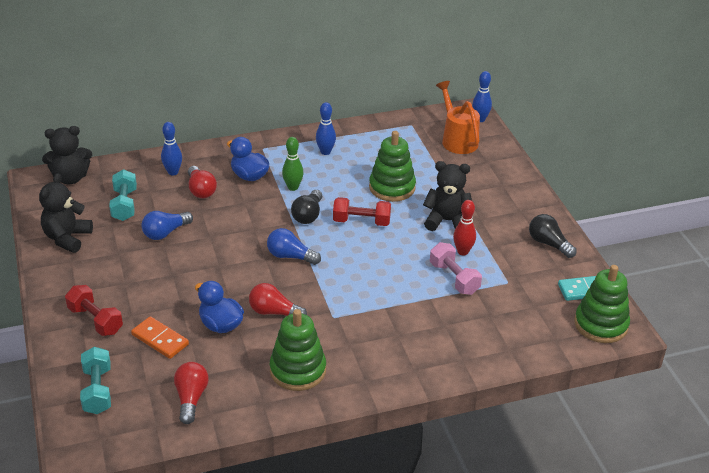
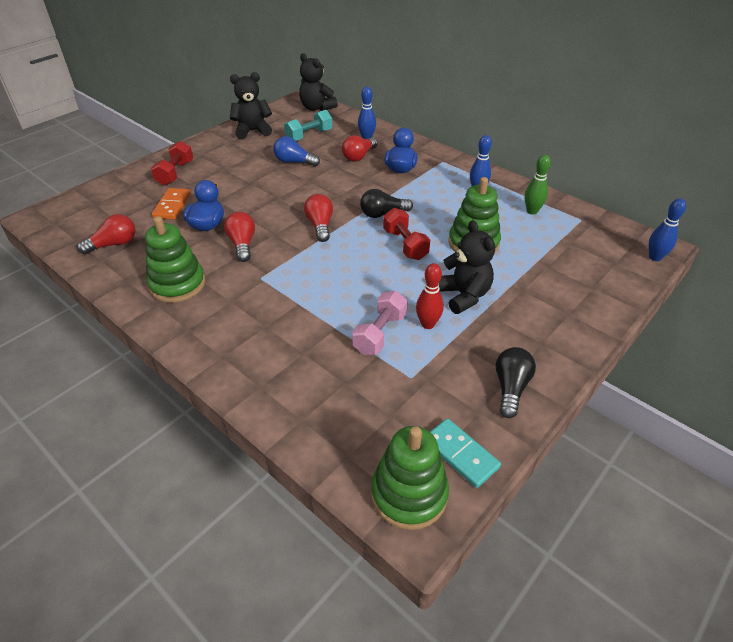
camera: 60 degrees right, 5 degrees up
(97, 390) = (102, 202): turquoise dumbbell -> none
(290, 256) = (320, 225): blue light bulb -> red light bulb
(293, 187) = (410, 193): green bowling pin -> green bowling pin (532, 211)
(457, 139) = (600, 255): orange watering can -> none

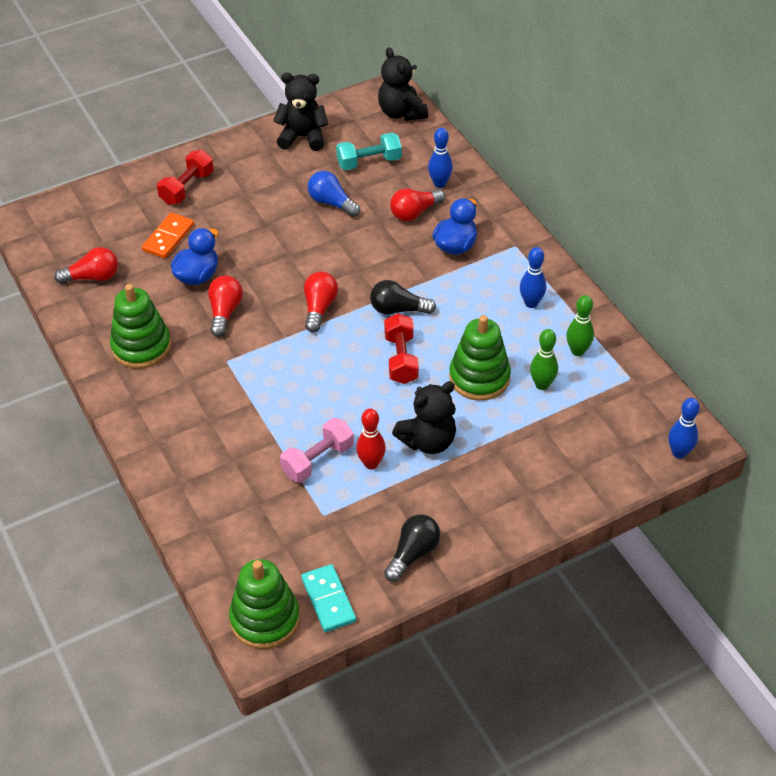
camera: 20 degrees right, 5 degrees up
(463, 295) = (428, 441): black teddy bear -> black teddy bear turned 60 degrees clockwise
(523, 237) = (542, 384): none -> green bowling pin

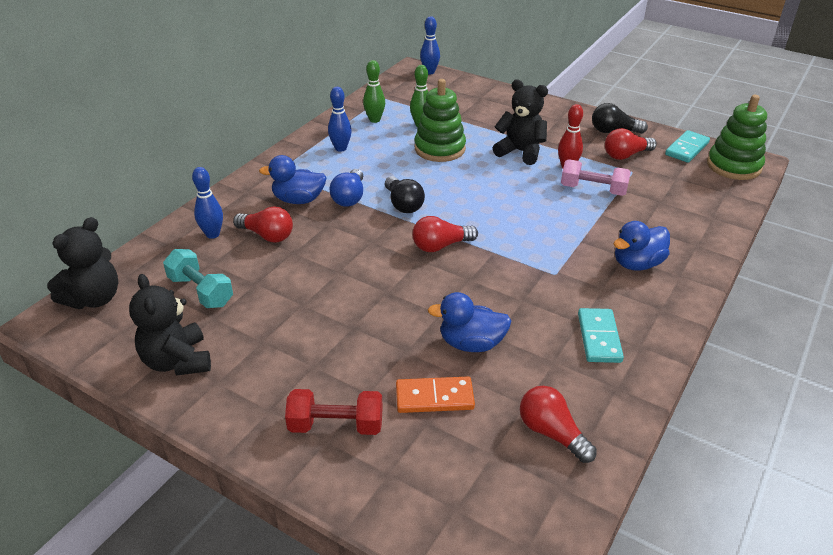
camera: 120 degrees left, 10 degrees down
(141, 346) = (599, 338): green stacking toy -> turquoise domino
(193, 422) = (637, 264): none -> blue duck
(224, 312) = (501, 301): red light bulb -> red light bulb (626, 155)
(331, 203) = (287, 293): blue light bulb -> blue light bulb (349, 197)
(401, 359) = (456, 186): red dumbbell -> none

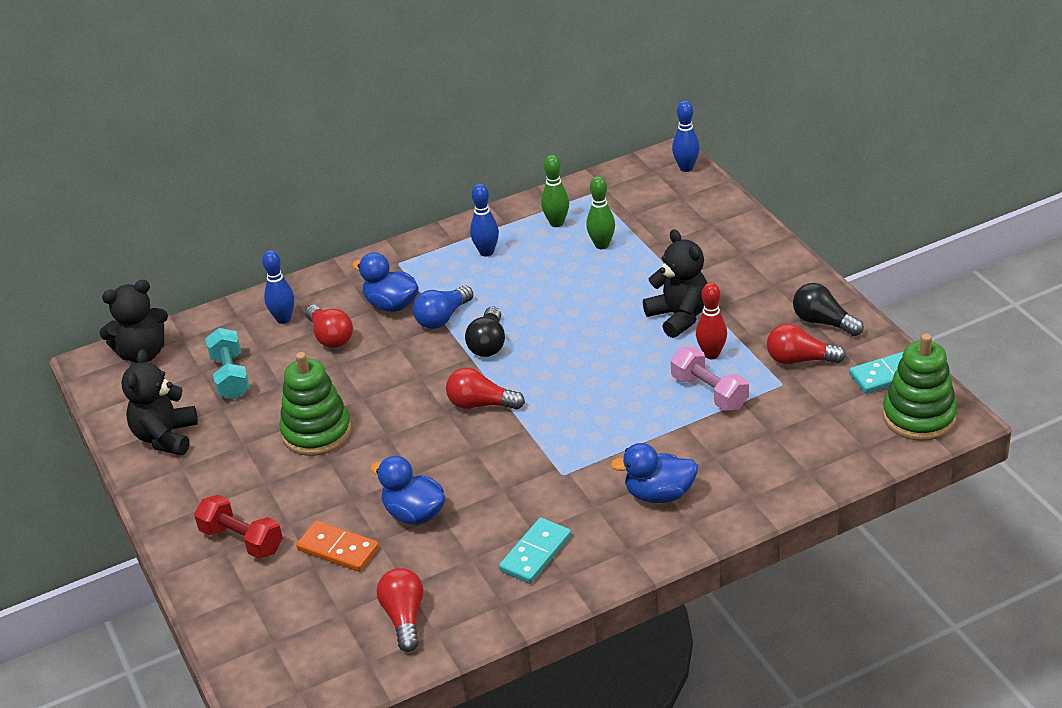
camera: 35 degrees right, 0 degrees up
(440, 149) = (592, 285): green stacking toy -> green stacking toy (316, 432)

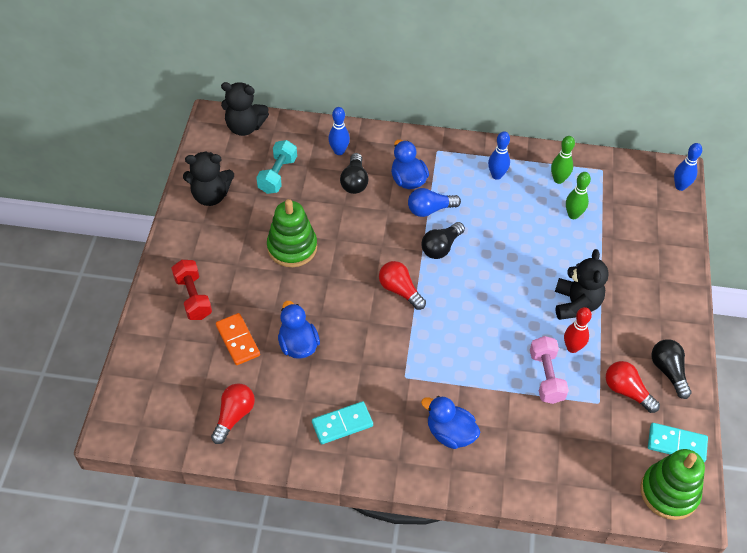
camera: 30 degrees right, 15 degrees up
(166, 437) = (211, 196): black teddy bear -> black teddy bear turned 135 degrees counterclockwise
(330, 337) = (354, 181): red light bulb -> black light bulb

